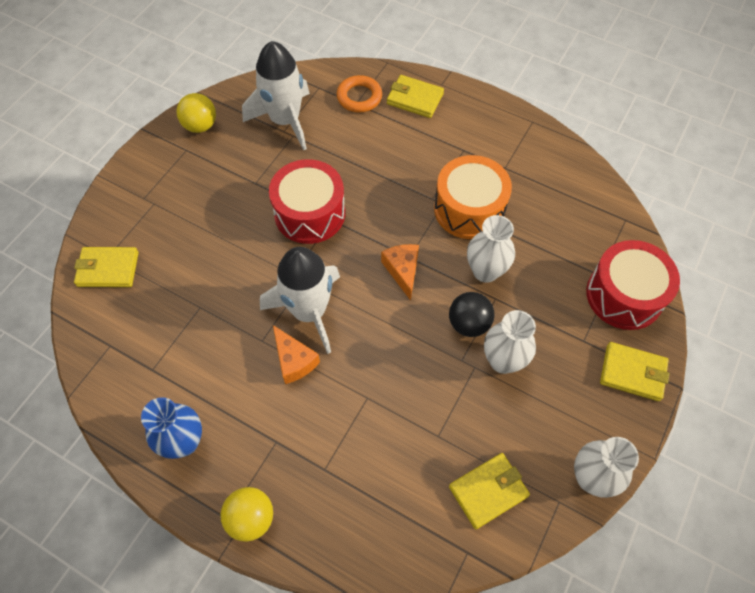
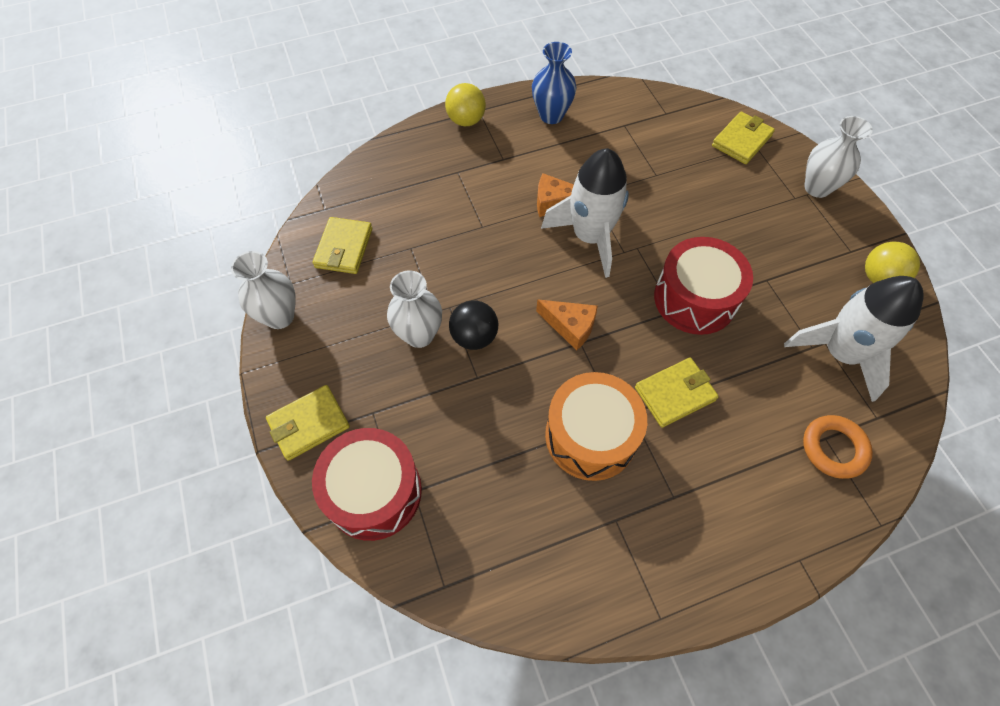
camera: 130 degrees right, 0 degrees up
(415, 99) = (792, 507): yellow wallet -> yellow wallet (675, 394)
(485, 271) = (510, 392): white vase -> white vase (817, 187)

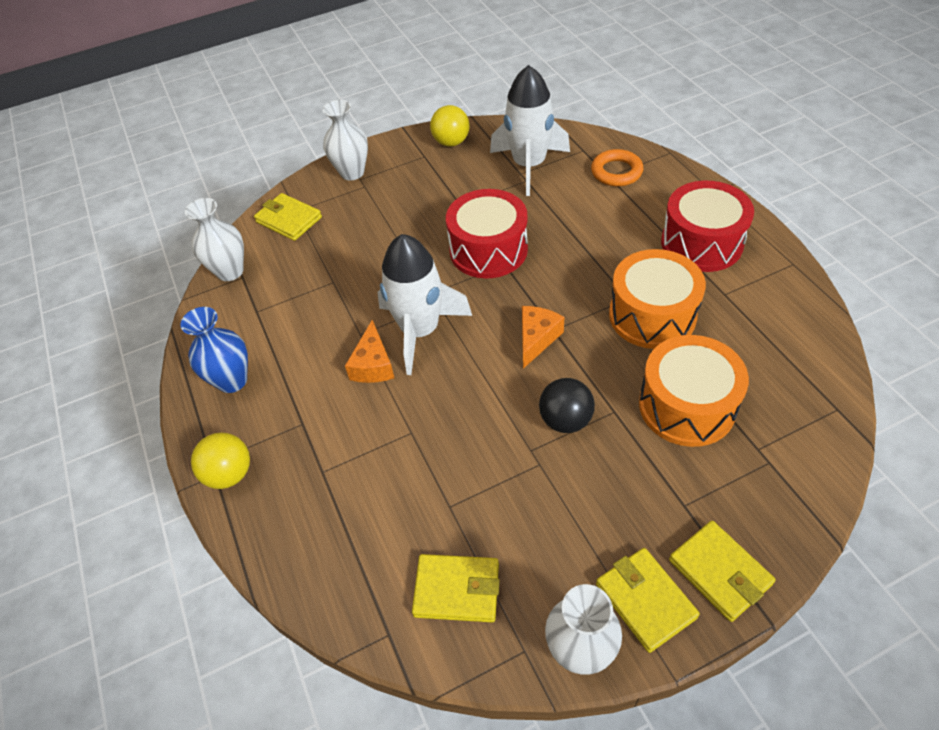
camera: 90 degrees left, 10 degrees down
(374, 492) = (773, 485): red drum -> red drum (701, 243)
(419, 335) = (574, 474): white vase -> white vase (230, 271)
(472, 440) = (686, 406): none -> orange drum
(675, 394) = (593, 261): yellow wallet -> yellow wallet (645, 600)

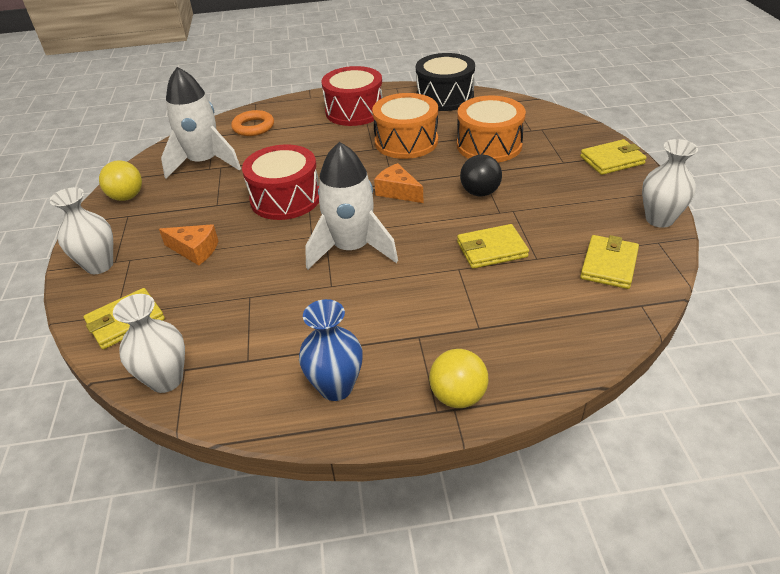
camera: 75 degrees left, 10 degrees down
(373, 365) = (374, 281): orange cheese -> orange cheese (195, 250)
(645, 600) = (627, 189): yellow wallet -> yellow wallet (491, 249)
(798, 324) = (445, 97): none -> black drum

